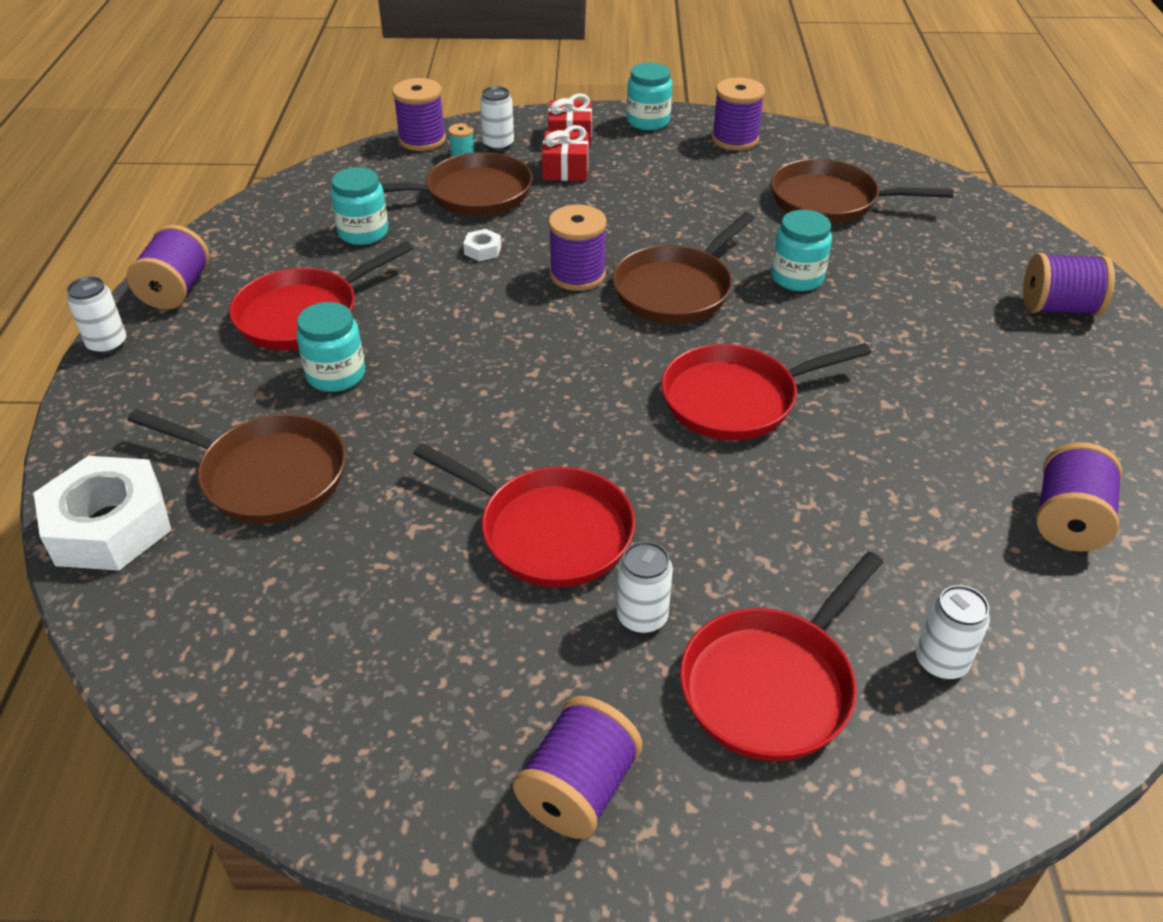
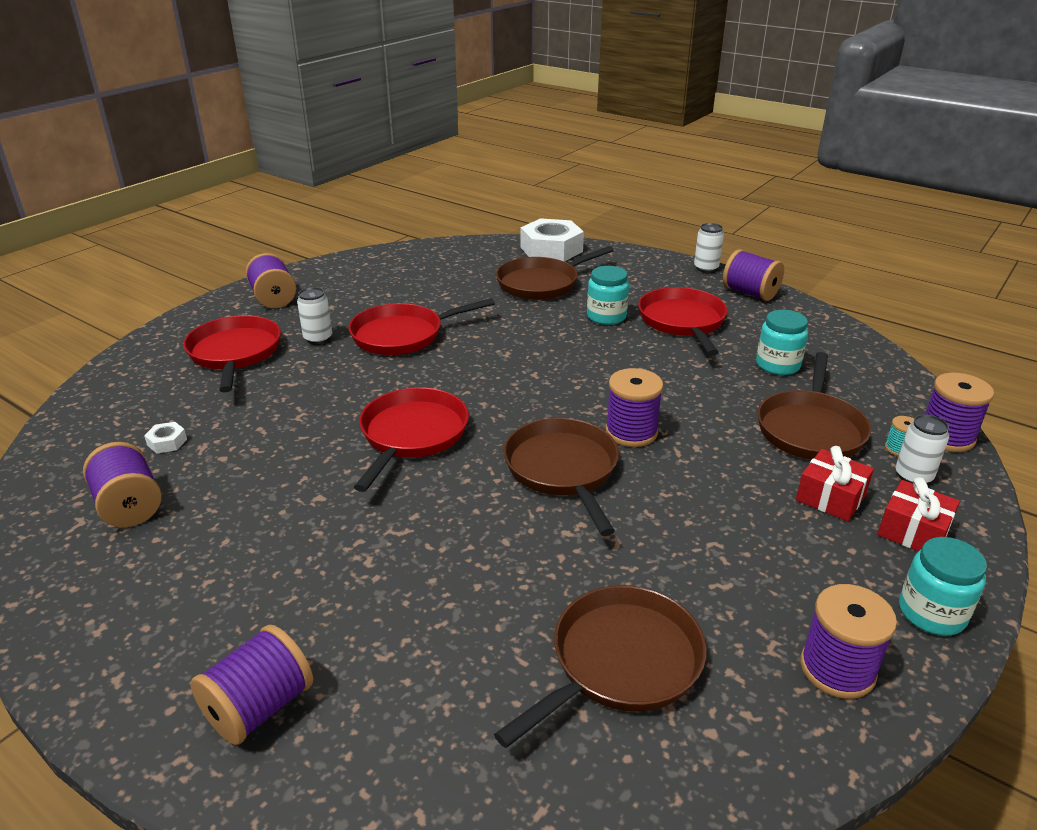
camera: 125 degrees right, 10 degrees down
(482, 250) = (708, 404): white nut -> white nut (167, 442)
(797, 278) = (509, 546): turquoise jar -> none
(941, 662) = (161, 401): white can -> none

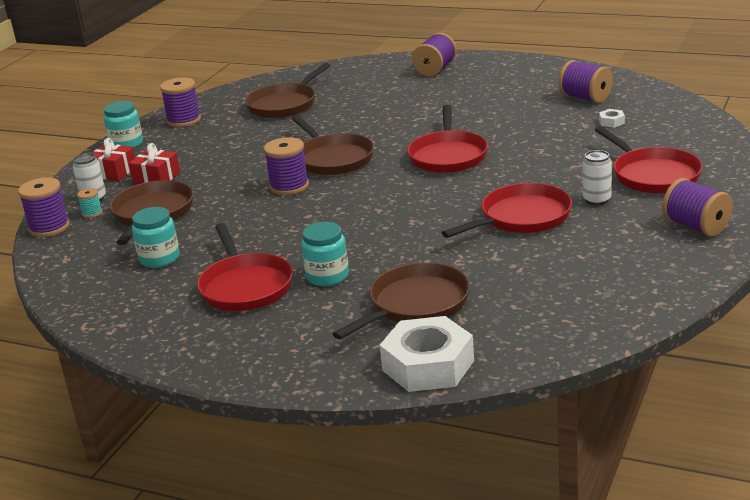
camera: 170 degrees right, 5 degrees down
(706, 268) = (209, 373): white can -> none
(750, 293) = (161, 341): purple spool -> none

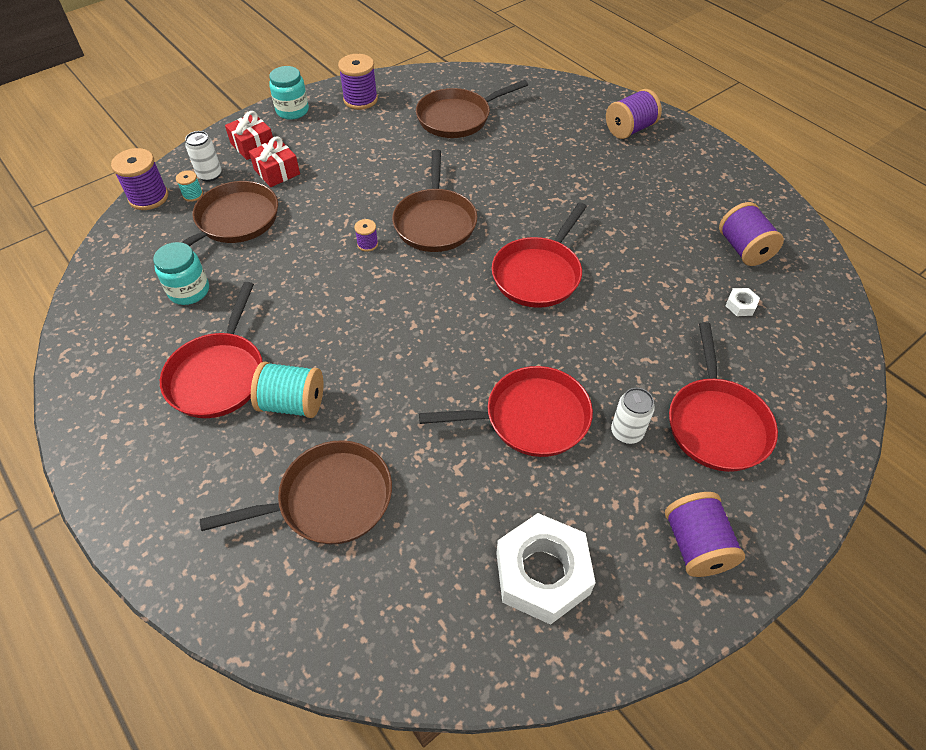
camera: 25 degrees right, 25 degrees up
(289, 186) = (367, 244): purple spool -> purple spool, size x0.51
(327, 276) = (292, 403): turquoise jar -> turquoise spool
(428, 365) = (264, 609): white nut -> white nut (542, 573)

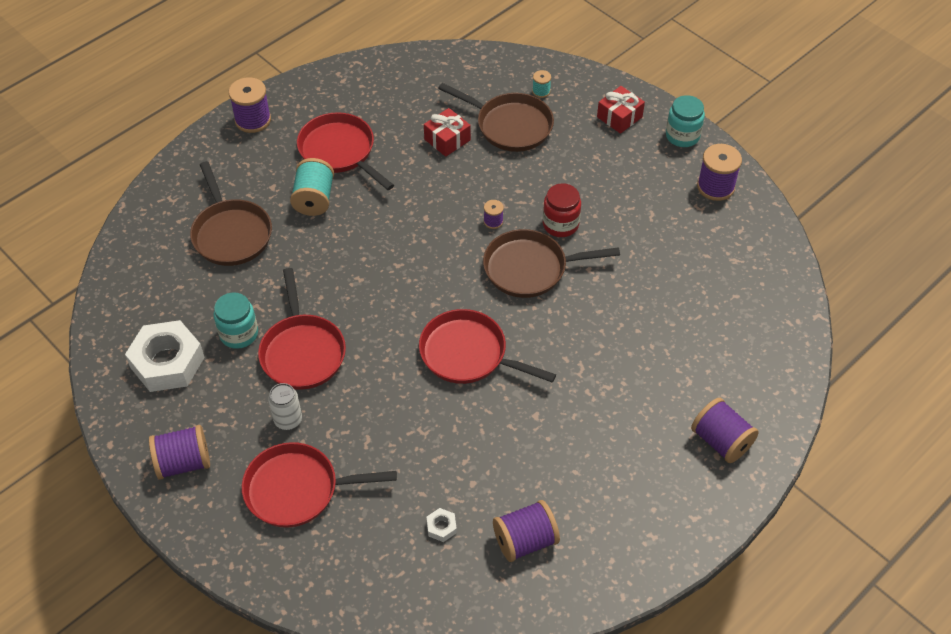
camera: 85 degrees right, 0 degrees up
(148, 197) = (533, 64): purple spool -> purple spool (253, 120)
(189, 291) = (424, 115): turquoise jar -> turquoise jar (239, 334)
(210, 175) = (570, 96): white can -> none
(218, 375) = (340, 151): red pan -> red pan turned 45 degrees clockwise
(277, 172) = (583, 141): red gift -> red gift (447, 139)
(382, 197) = (560, 224): none -> red jar
(457, 118) = (703, 273): brown pan -> none

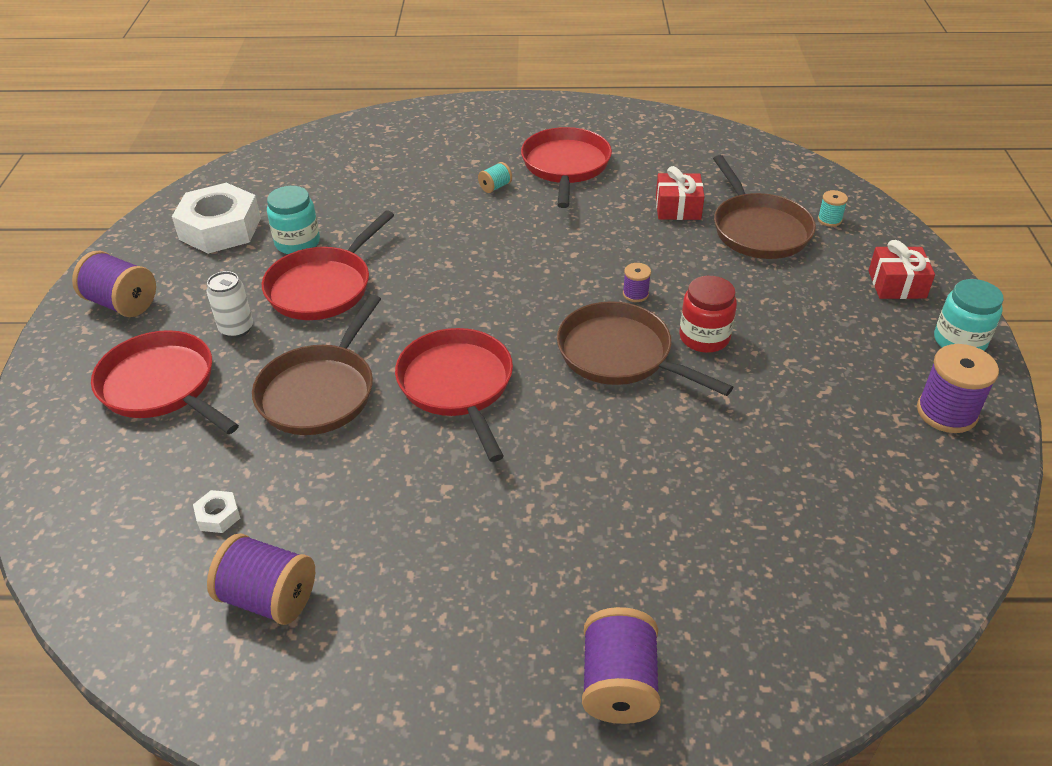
camera: 45 degrees right, 10 degrees down
(231, 233) = (396, 173): brown pan -> brown pan (320, 391)
(253, 120) = (525, 111): purple spool -> none
(314, 199) = (495, 187): turquoise spool -> turquoise spool, size x0.51

